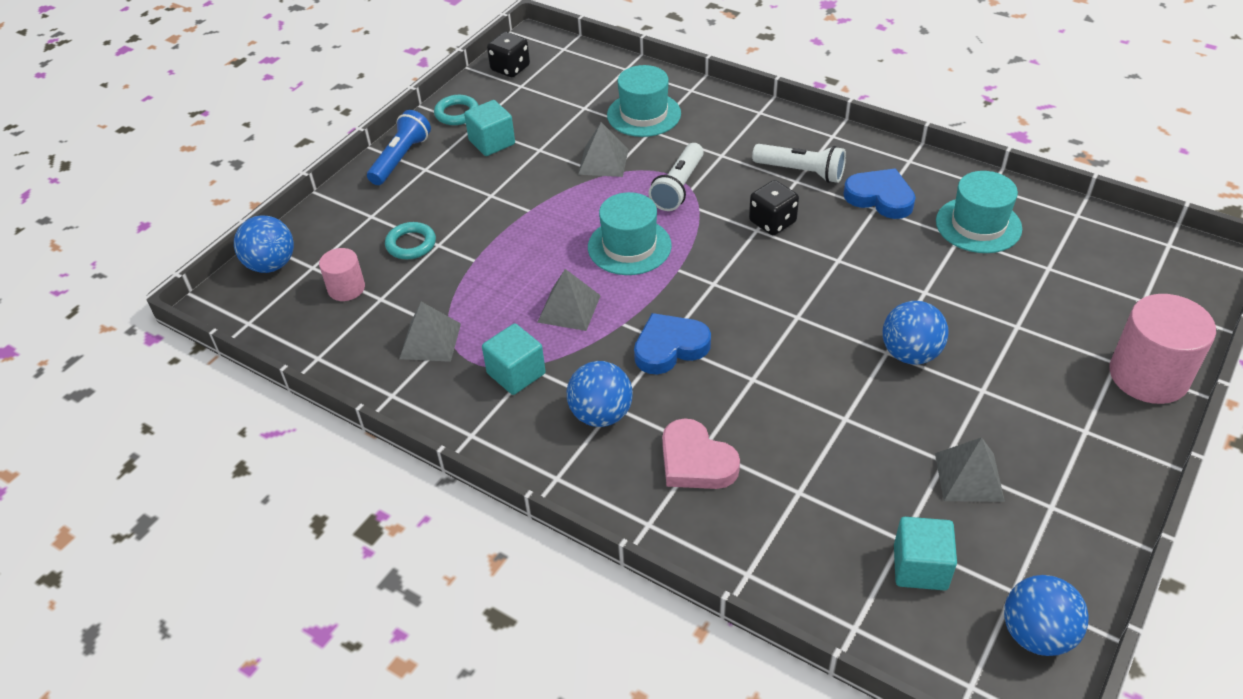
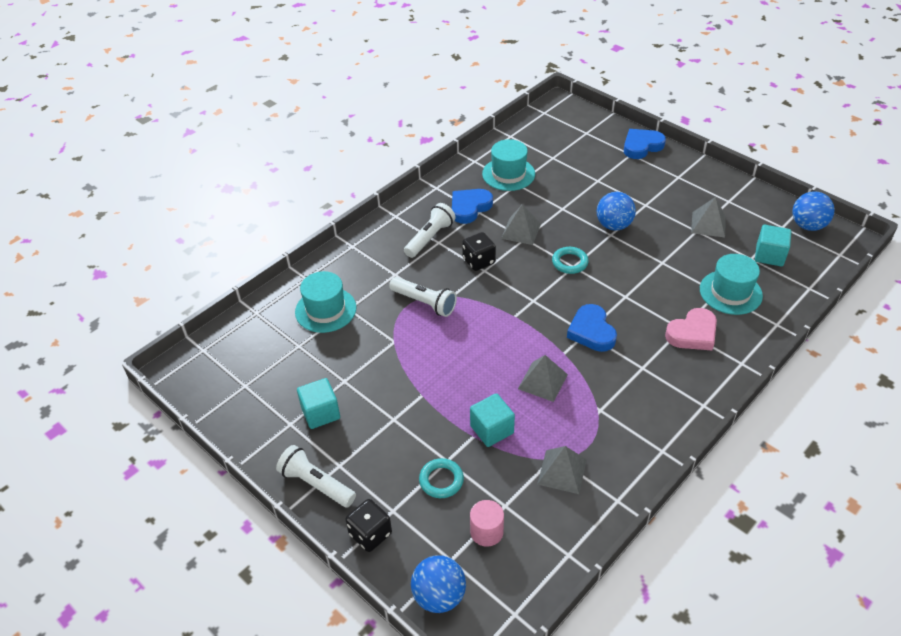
camera: 80 degrees left, 0 degrees up
(401, 158) = (316, 484): blue flashlight -> white flashlight
(457, 113) = (265, 436): turquoise ring -> turquoise ring (569, 262)
(510, 68) = (213, 391): black dice -> black dice (370, 534)
(516, 373) = (605, 419): turquoise cube -> turquoise cube (492, 429)
(601, 414) = (649, 375): blue ball -> none
(603, 161) = (376, 342): grey pyramid -> grey pyramid (521, 231)
(629, 246) = (483, 339): turquoise hat -> turquoise hat (730, 292)
(1148, 375) = (641, 146): pink cylinder -> blue heart

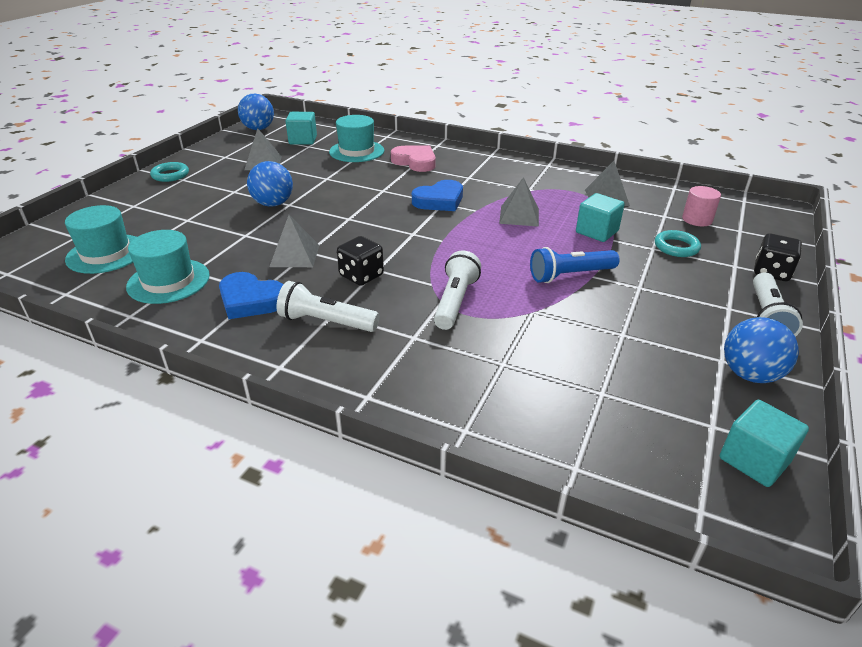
camera: 110 degrees left, 10 degrees down
(320, 413) = (683, 340): turquoise cube -> turquoise cube (754, 460)
(325, 310) = (519, 386): turquoise hat -> turquoise hat (106, 254)
(429, 380) = (570, 275): none -> blue flashlight
(439, 596) = (774, 230): blue ball -> blue ball (749, 374)
(569, 262) = (343, 220): turquoise ring -> turquoise ring (170, 175)
(641, 146) = (118, 201): blue heart -> none

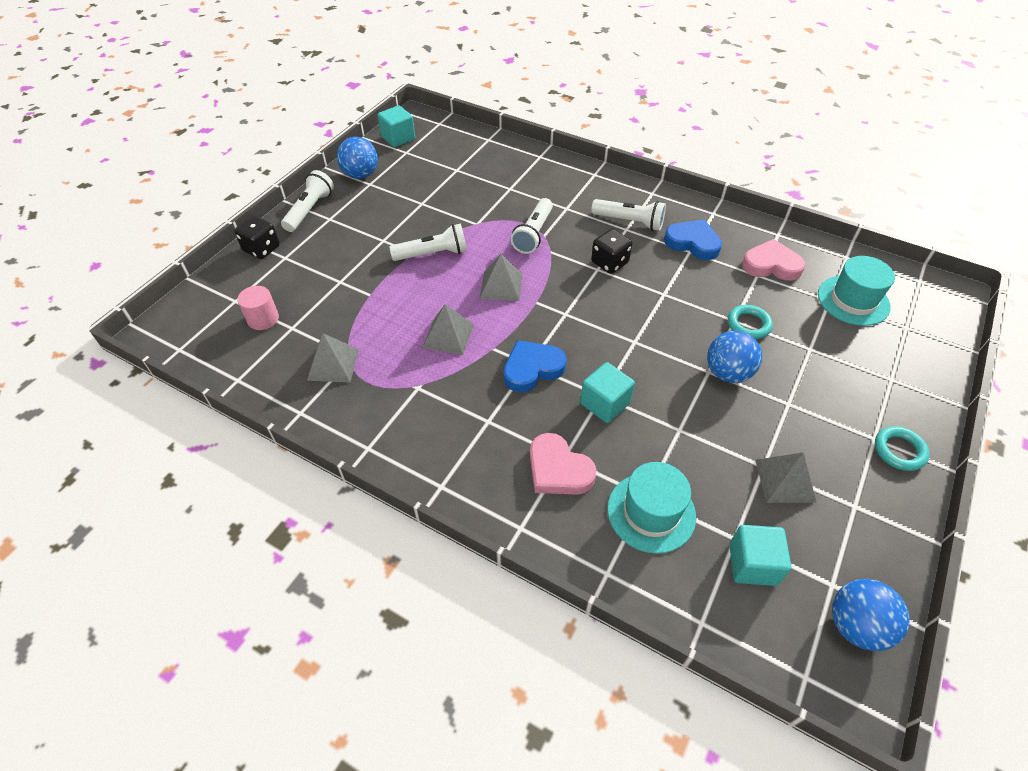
camera: 175 degrees left, 15 degrees up
(168, 281) = (771, 265): turquoise hat -> pink heart
(295, 255) = (674, 289): grey pyramid -> grey pyramid (501, 285)
(570, 275) = (433, 254): blue flashlight -> white flashlight
(597, 232) = (379, 306): turquoise cube -> turquoise cube (605, 403)
(676, 247) = (317, 281): turquoise ring -> turquoise ring (748, 324)

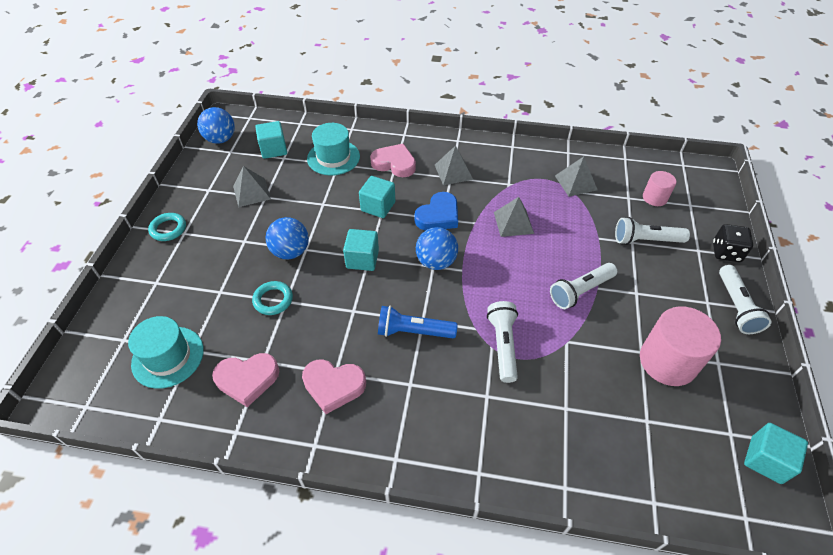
camera: 160 degrees right, 0 degrees up
(360, 175) = (741, 373): blue ball -> blue ball (436, 262)
(407, 193) = (667, 361): none -> pink cylinder
(501, 285) = (500, 276): grey pyramid -> grey pyramid (453, 172)
(609, 262) = (413, 331): black dice -> blue flashlight
(629, 222) = (409, 396): white flashlight -> white flashlight (646, 240)
(642, 341) = (362, 259): none -> turquoise cube
(693, 243) = (333, 386): blue heart -> pink heart

